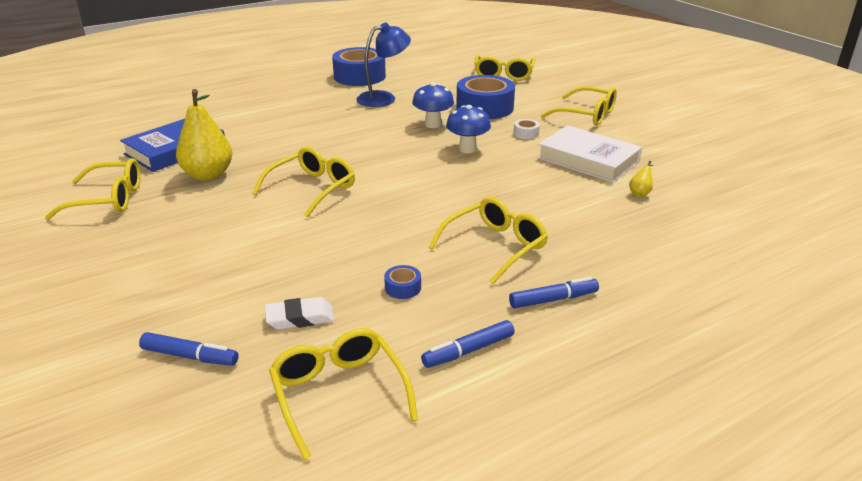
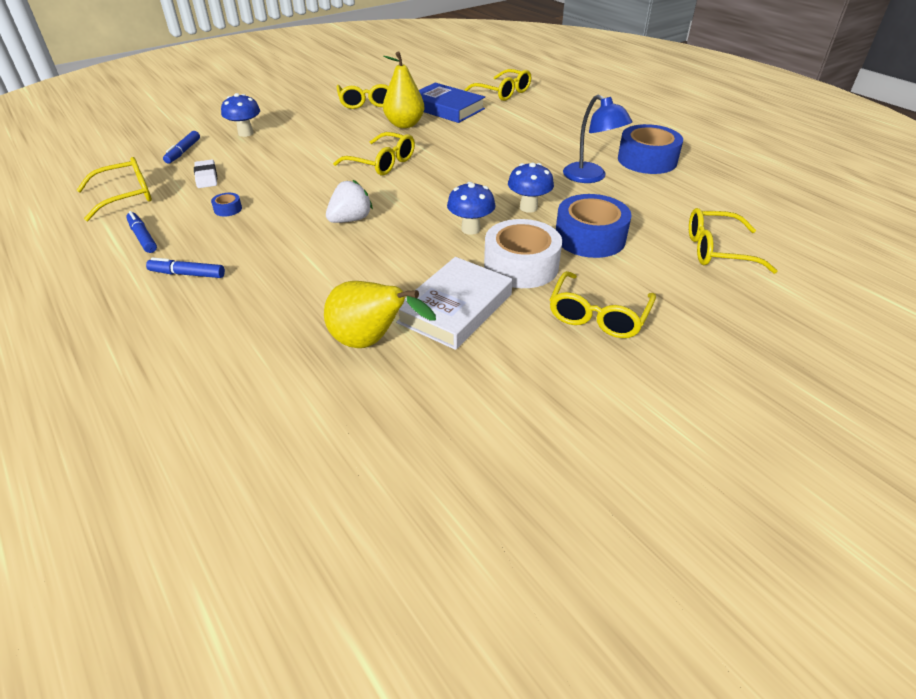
camera: 85 degrees right, 10 degrees up
(151, 297) = (245, 133): none -> blue mushroom
(442, 205) = (350, 220): none -> white strawberry
(495, 246) = (275, 247): yellow glasses -> yellow glasses (503, 92)
(526, 133) = (521, 265): white tape -> white tape, size x2.44
(553, 299) = (187, 274): blue marker -> blue marker turned 120 degrees clockwise
(640, 193) = (371, 342): yellow pear -> yellow pear, size x2.45

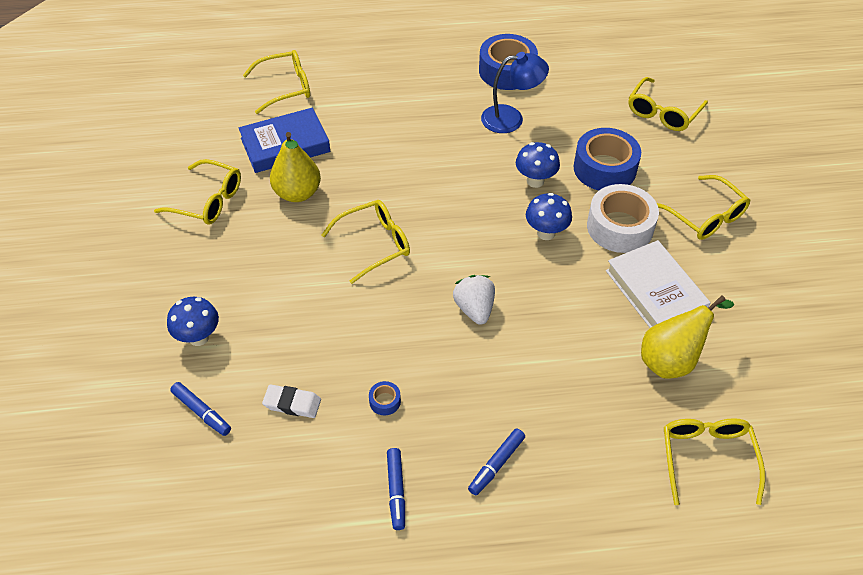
camera: 60 degrees left, 10 degrees up
(126, 196) = (283, 493): yellow glasses -> yellow glasses (707, 458)
(143, 237) = (396, 491): blue marker -> blue marker turned 90 degrees counterclockwise

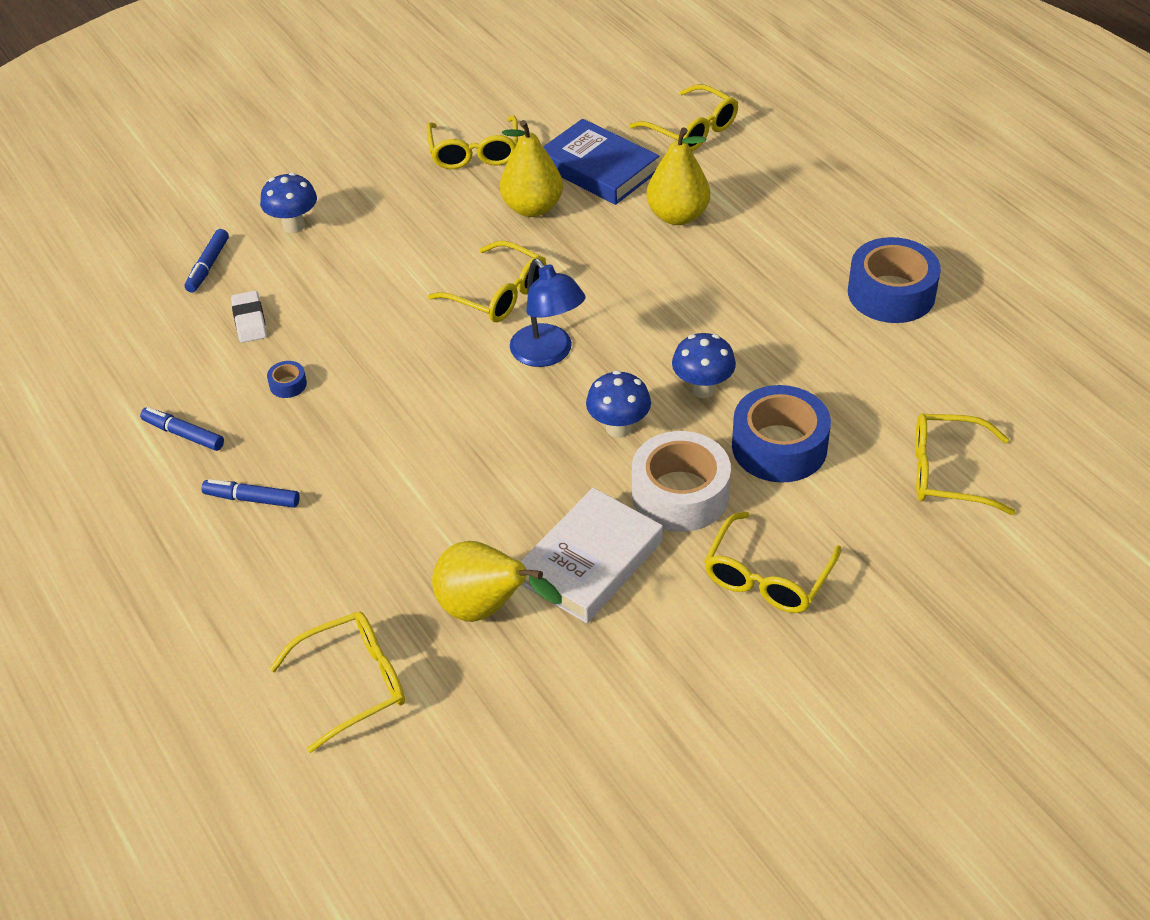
camera: 65 degrees right, 5 degrees down
(366, 128) = (677, 216): none -> yellow pear
(396, 491) = (183, 434): blue marker -> blue marker turned 60 degrees clockwise
(474, 309) = (456, 407): white strawberry -> none
(511, 118) = (800, 329): blue lamp -> blue lamp (548, 354)

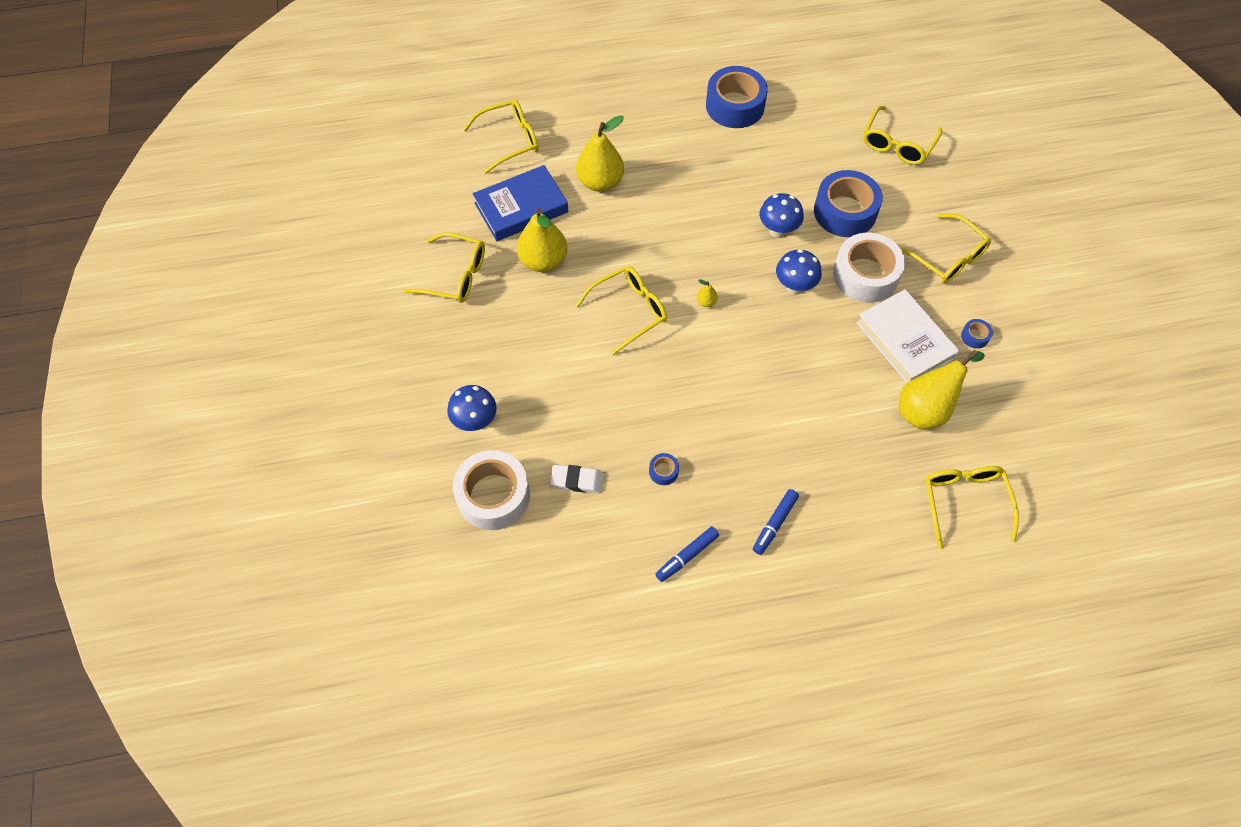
camera: 70 degrees left, 15 degrees up
(208, 266) = (493, 496): blue marker -> white tape
(548, 354) = (706, 302): blue lamp -> yellow pear
(639, 639) = (975, 336): none -> blue tape

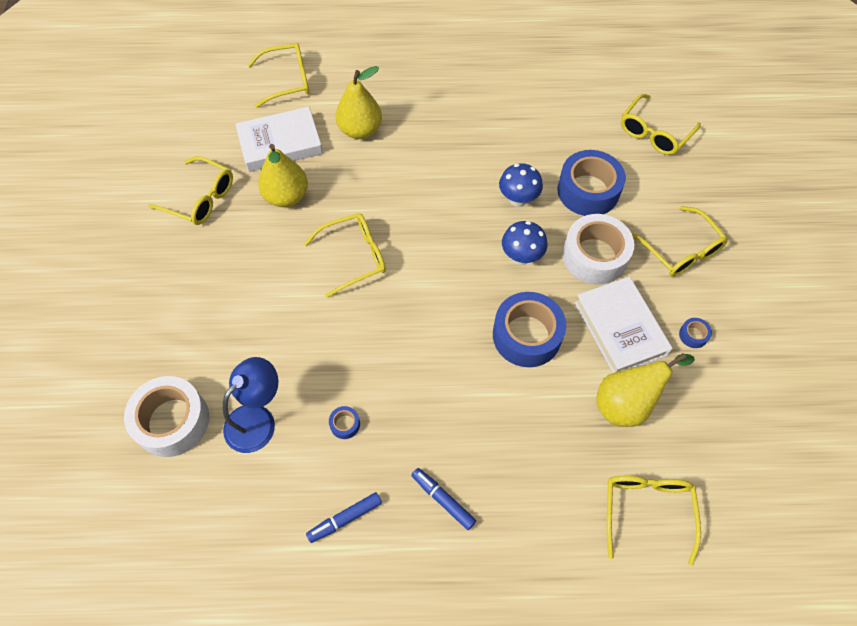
camera: 10 degrees right, 0 degrees up
(475, 421) = (177, 343): blue mushroom -> none
(521, 207) = (280, 143): blue book -> white book
(577, 480) = (257, 419): white eraser -> blue lamp
(706, 302) = (431, 259): yellow pear -> none
(735, 106) = (505, 76): blue tape -> blue tape (526, 335)
(774, 524) = (443, 500): blue marker -> blue marker turned 90 degrees clockwise

